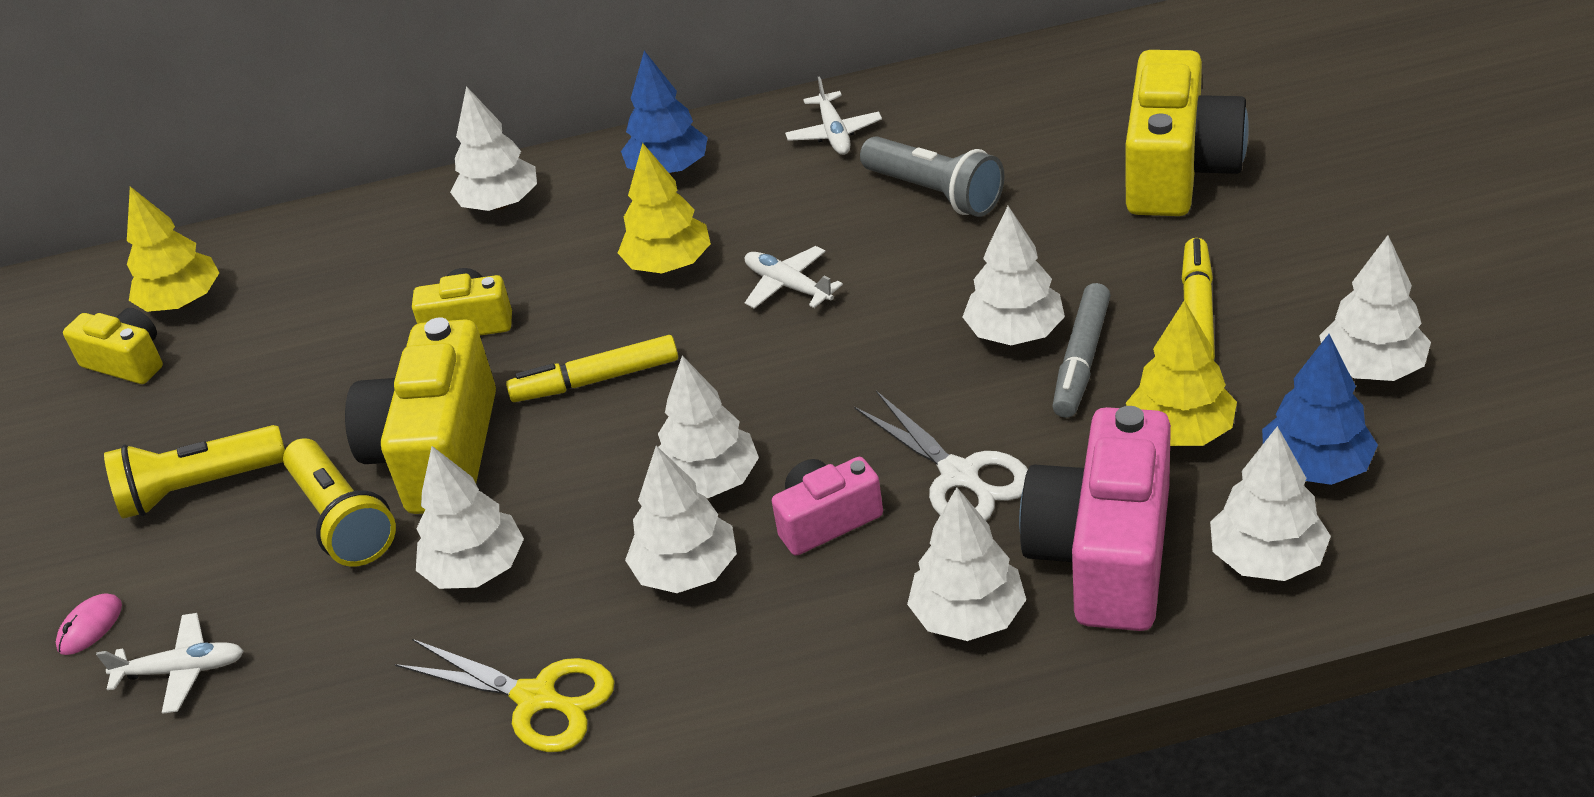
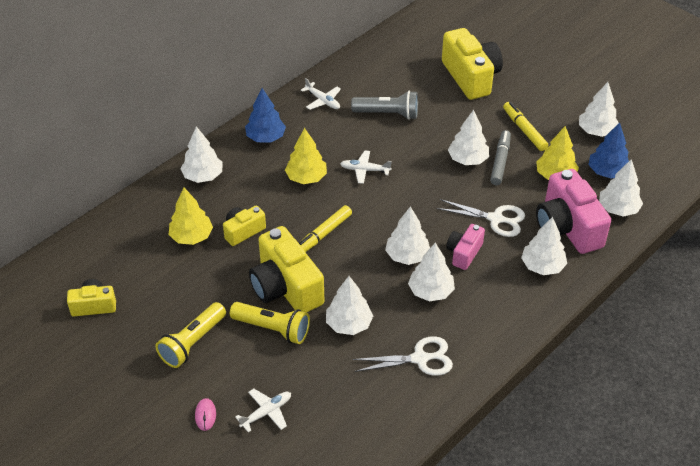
camera: 40 degrees left, 5 degrees up
(182, 302) = (91, 270): yellow tree -> yellow tree (191, 236)
(536, 698) = (420, 359): yellow scissors -> white scissors
(1081, 360) = (500, 161): grey marker -> grey marker turned 150 degrees counterclockwise

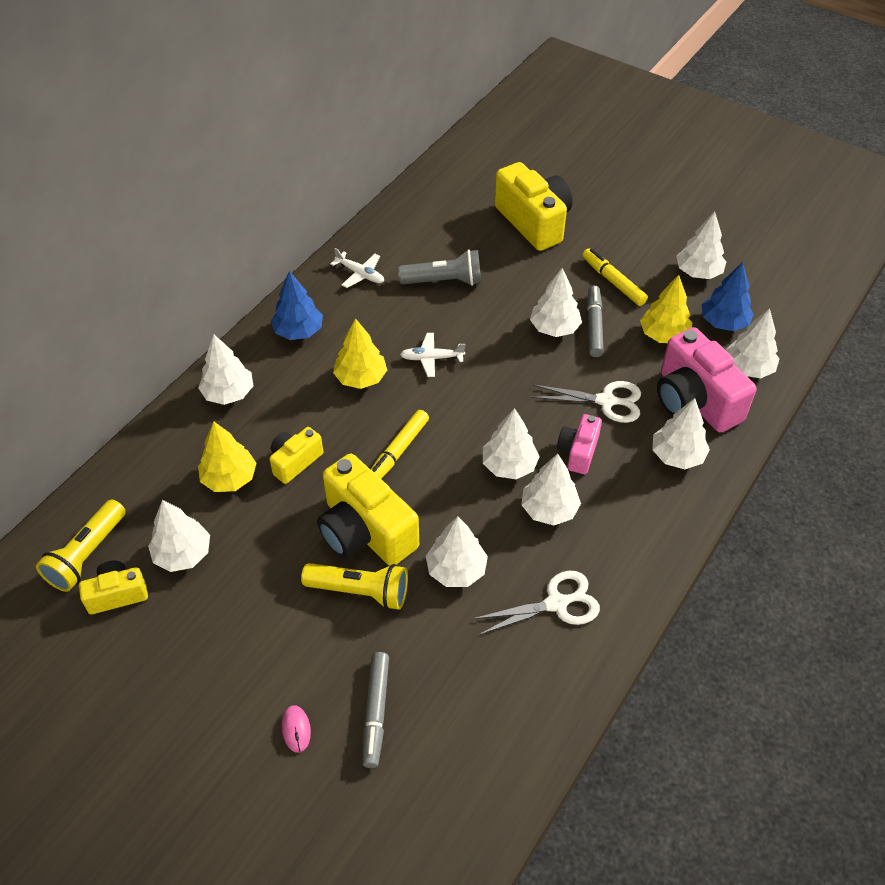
camera: 10 degrees left, 5 degrees up
(147, 285) = (183, 554): none -> white tree
(192, 343) = (259, 627): yellow flashlight -> yellow flashlight (87, 555)
(266, 412) = (376, 712): white plane -> grey marker

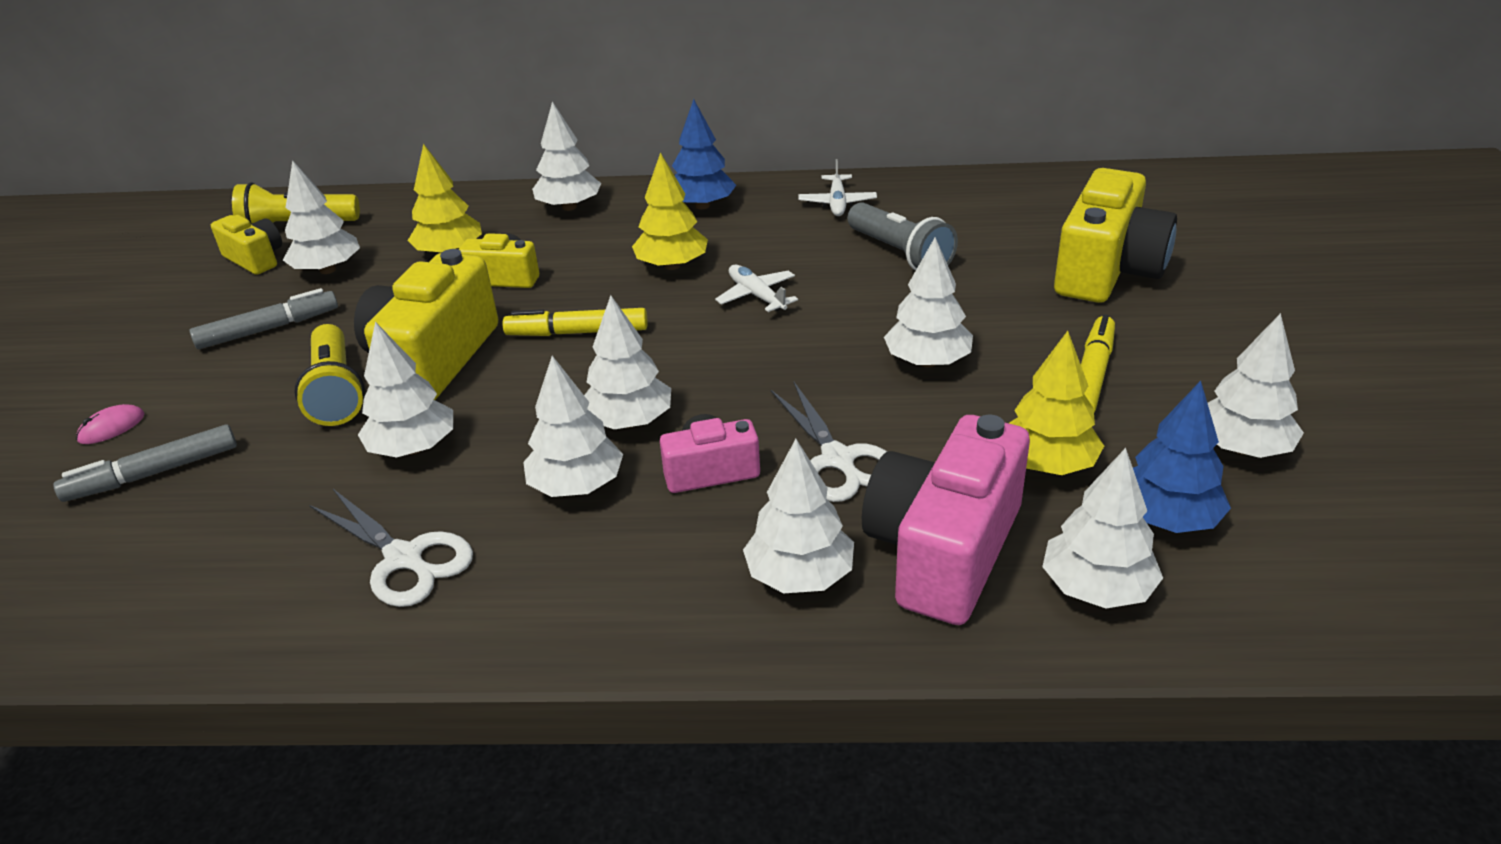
camera: 60 degrees right, 15 degrees down
(594, 325) = (977, 392): grey marker -> grey marker (268, 329)

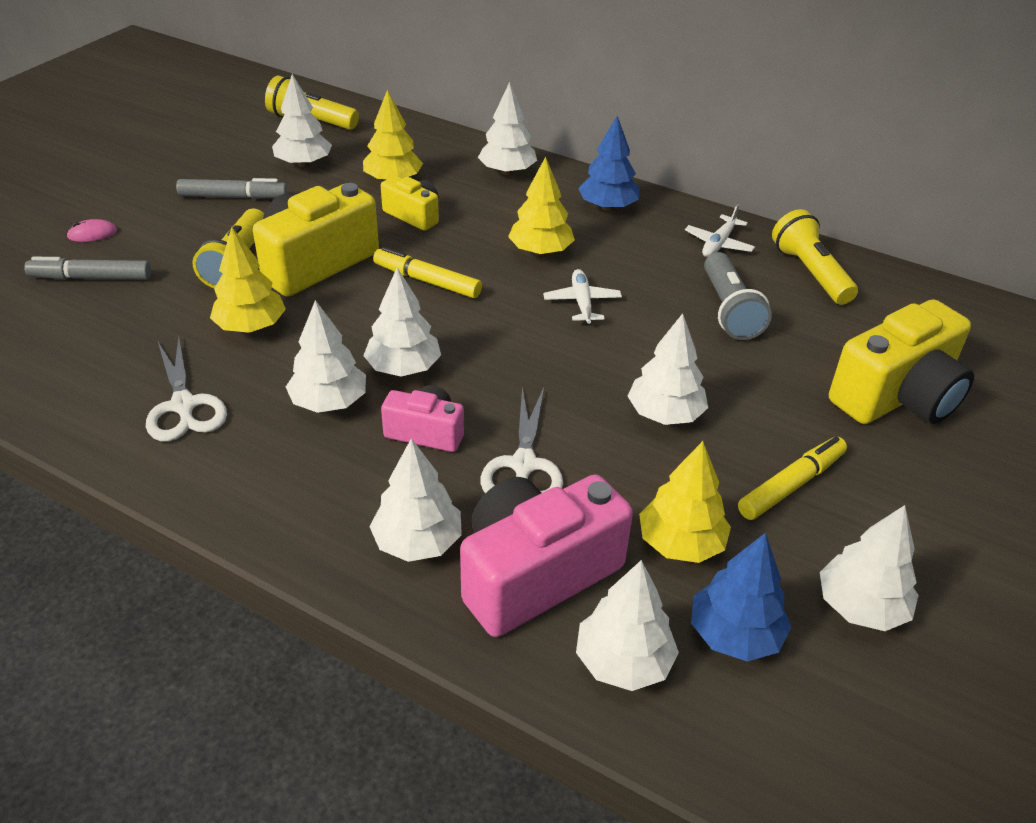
camera: 25 degrees right, 5 degrees up
(255, 259) = (265, 137): yellow camera -> none
(413, 448) = (251, 326): white tree -> yellow tree
(940, 199) = (810, 272): none -> yellow flashlight

